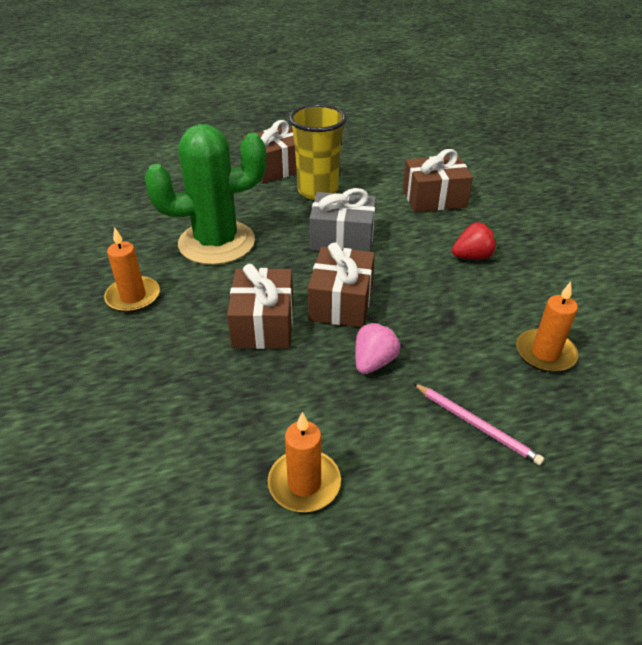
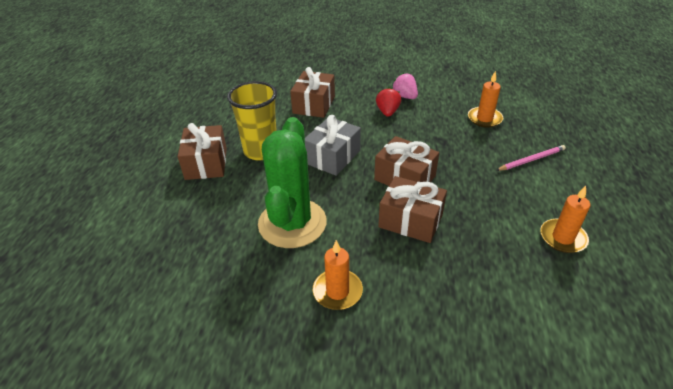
camera: 65 degrees left, 0 degrees up
(374, 362) = (469, 181): pink strawberry -> pink strawberry (405, 96)

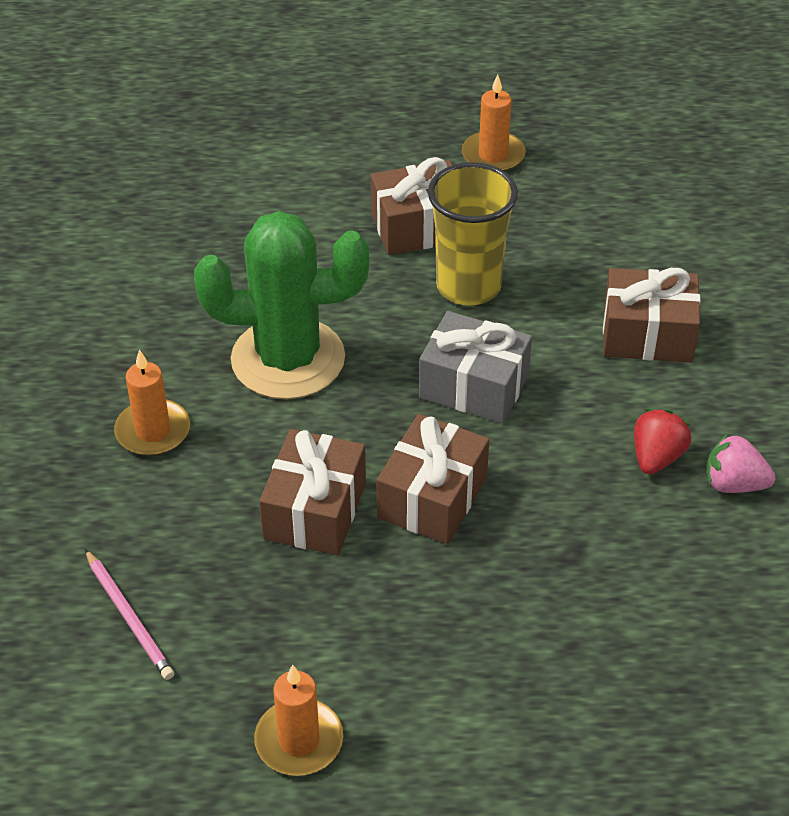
camera: 80 degrees right, 5 degrees up
(387, 112) = (656, 457): red strawberry -> red strawberry turned 60 degrees counterclockwise
(405, 96) = (733, 484): pink strawberry -> pink strawberry turned 120 degrees counterclockwise
(484, 119) = (683, 637): orange candle -> orange candle (493, 155)
(531, 160) = (539, 716): pink pencil -> pink pencil (129, 617)

